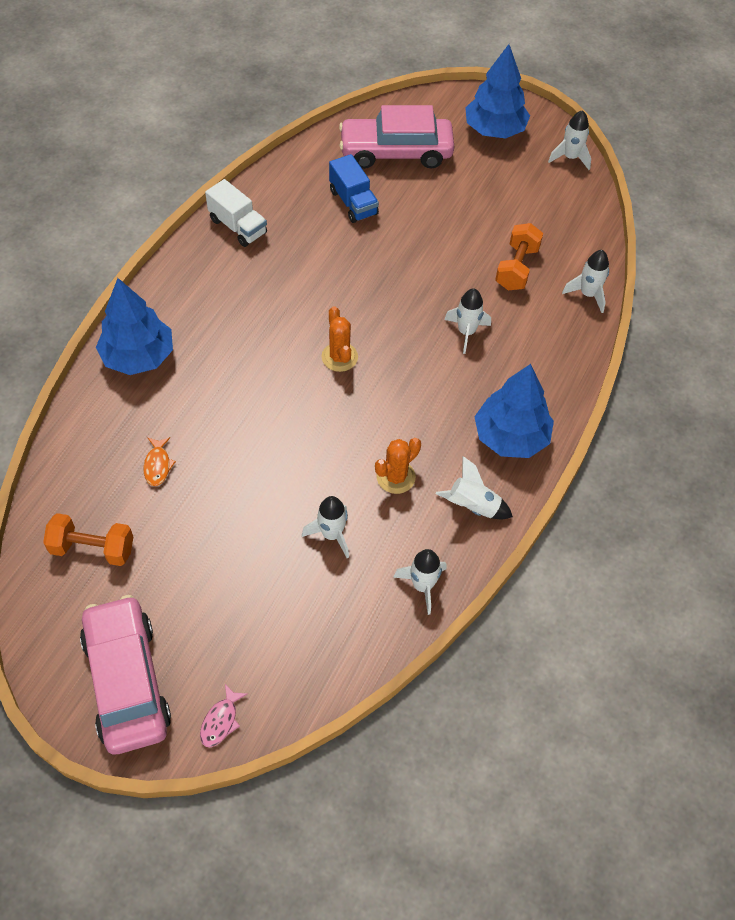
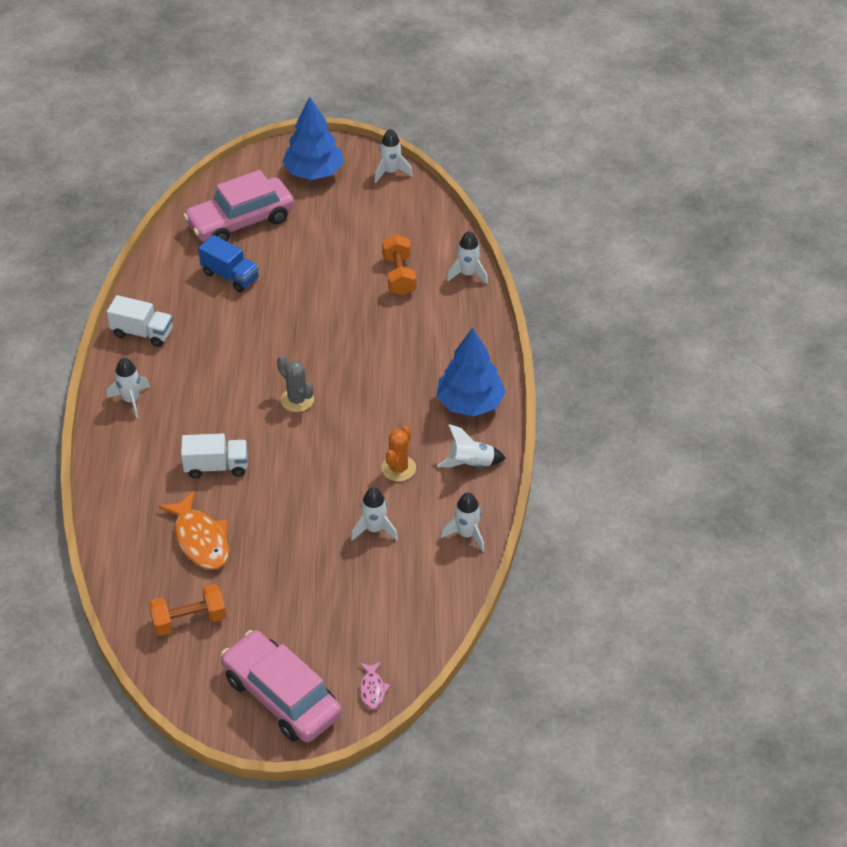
camera: 25 degrees left, 10 degrees down
(138, 356) = (126, 467): blue tree -> none
(158, 465) = (200, 539): orange fish -> orange fish, size x1.95
(220, 394) = (216, 466): none -> white truck
(339, 357) = (297, 400): orange cactus -> grey cactus
(466, 332) = (388, 340): white rocket -> white rocket (131, 400)

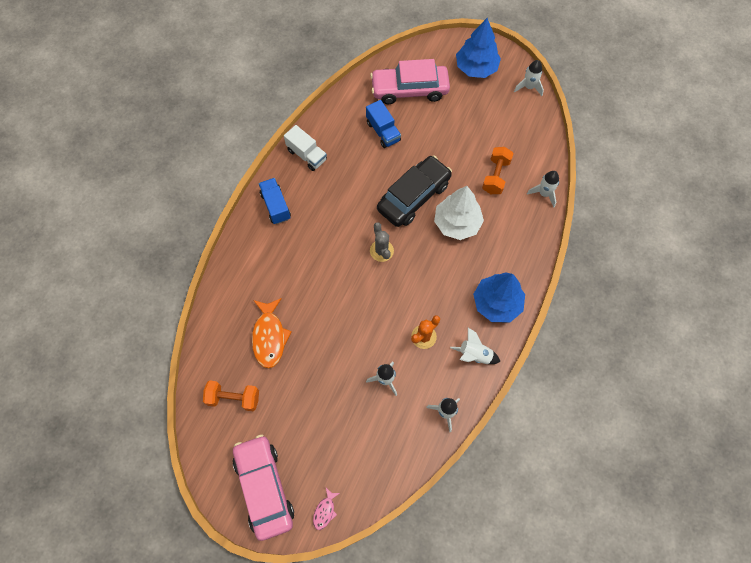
camera: 25 degrees right, 20 degrees up
(131, 400) = (276, 206): white rocket -> blue truck
(216, 466) = (305, 282): white truck -> none
(307, 330) = (413, 196): none -> black car
(377, 339) = (457, 223): none -> white tree

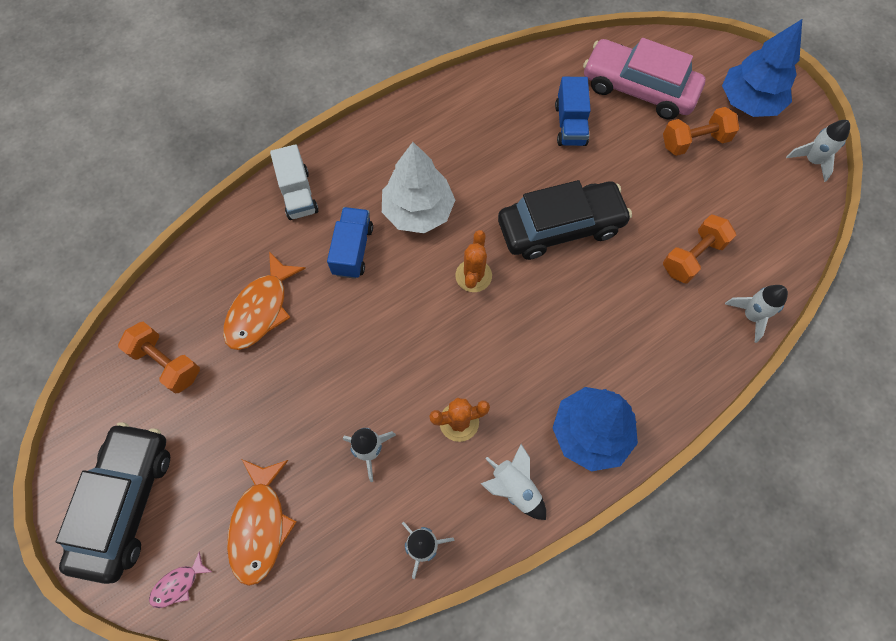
camera: 30 degrees right, 0 degrees up
(264, 488) = (125, 503): pink car -> black car
(276, 206) = (374, 151): blue truck -> blue truck (353, 250)
(306, 155) = (453, 107): white truck -> white truck (298, 194)
(350, 454) = (260, 525): none -> orange fish
(381, 251) = (473, 276): grey cactus -> orange cactus
(457, 223) = (599, 292): white tree -> white tree (418, 211)
(459, 107) = (694, 141): none -> orange dumbbell

